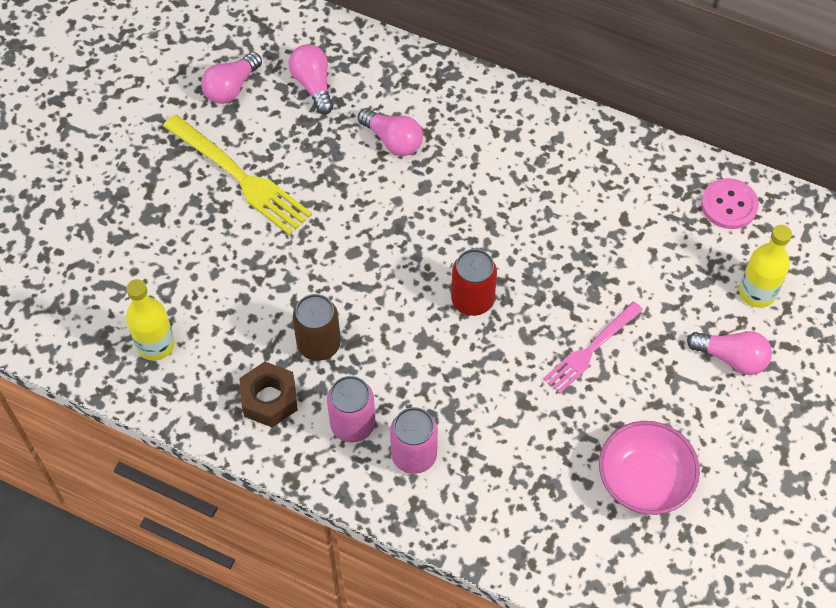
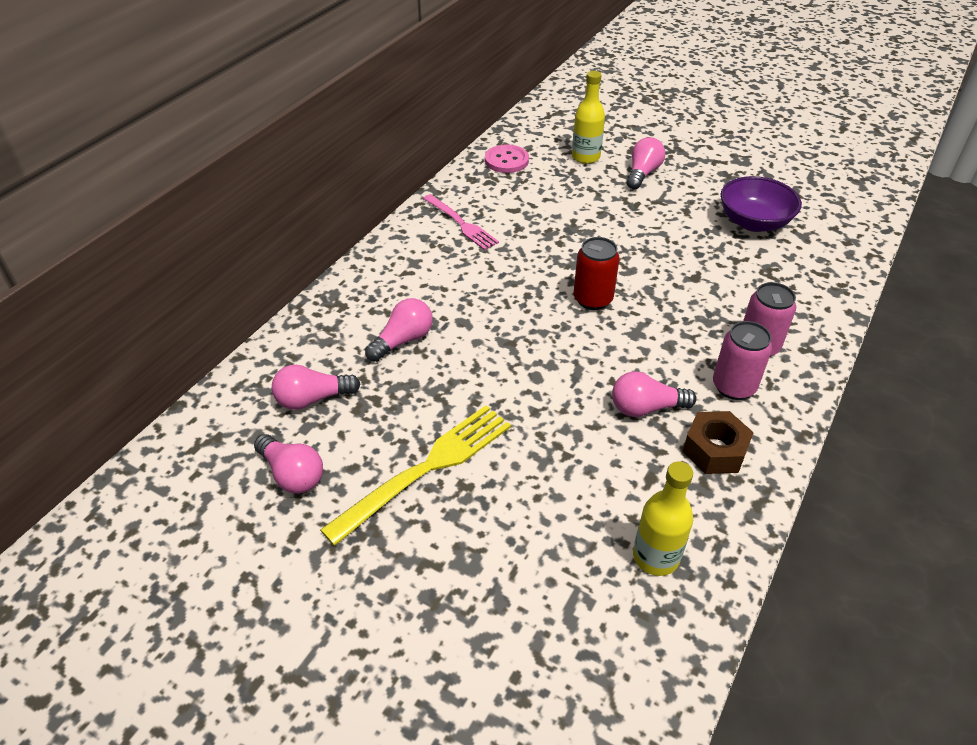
camera: 85 degrees left, 15 degrees down
(319, 344) = (646, 408): brown can -> pink light bulb
(590, 350) = (641, 238): pink fork -> pink fork (462, 224)
(644, 480) = (753, 222): pink bowl -> purple bowl

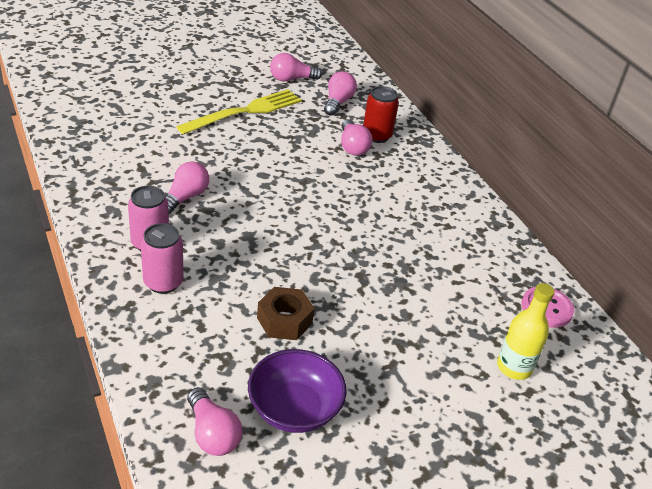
camera: 120 degrees right, 5 degrees down
(427, 467) = (246, 111): yellow fork -> yellow fork turned 120 degrees counterclockwise
(462, 224) = (461, 230): pink fork -> none
(593, 299) = (304, 239): red can -> red can (376, 136)
(642, 173) = (449, 389): pink light bulb -> pink light bulb (212, 433)
(655, 557) = (101, 141): yellow bottle -> none
(715, 450) = (122, 200): brown nut -> brown nut (284, 320)

